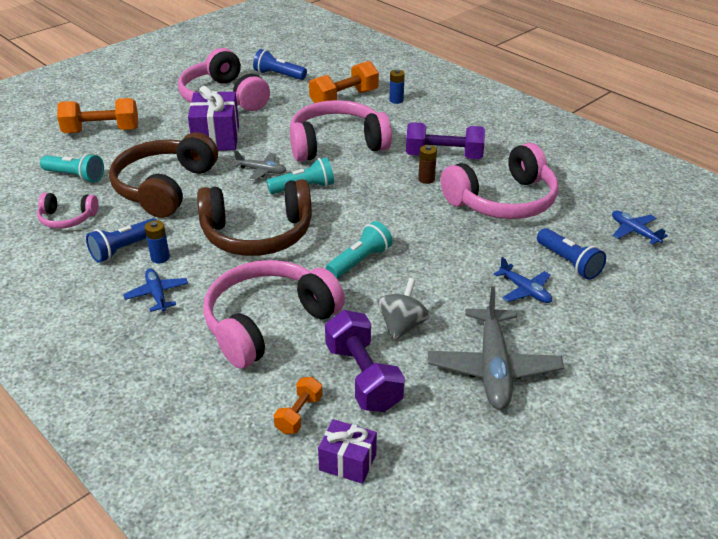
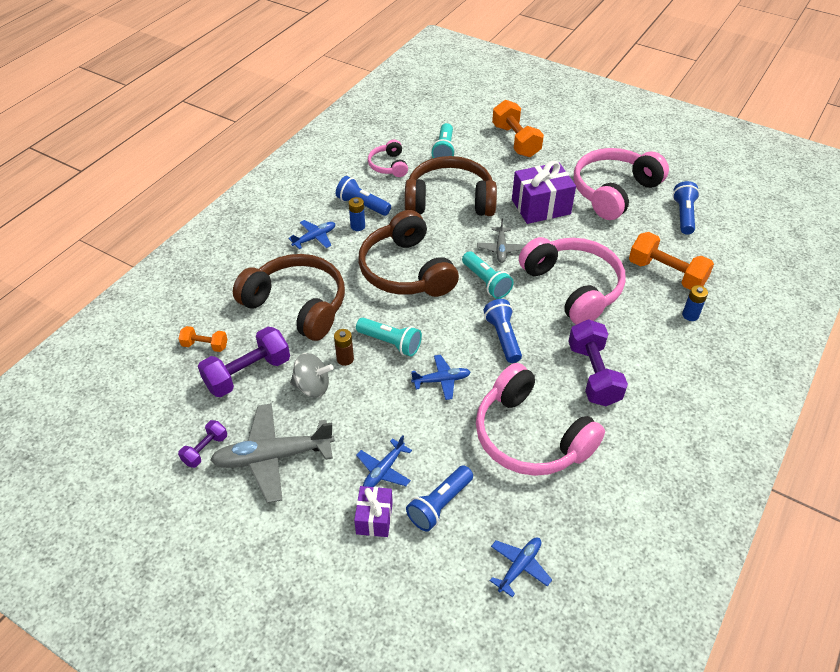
camera: 75 degrees right, 10 degrees up
(268, 323) = (297, 305): pink headphones -> brown headphones
(348, 462) = (163, 382): purple gift -> purple gift (374, 518)
(382, 192) = (503, 337): none -> blue flashlight
(423, 237) = (441, 380): none -> blue plane
(426, 179) = (542, 367): brown battery -> brown battery (345, 359)
(471, 426) = (205, 450): none -> purple dumbbell

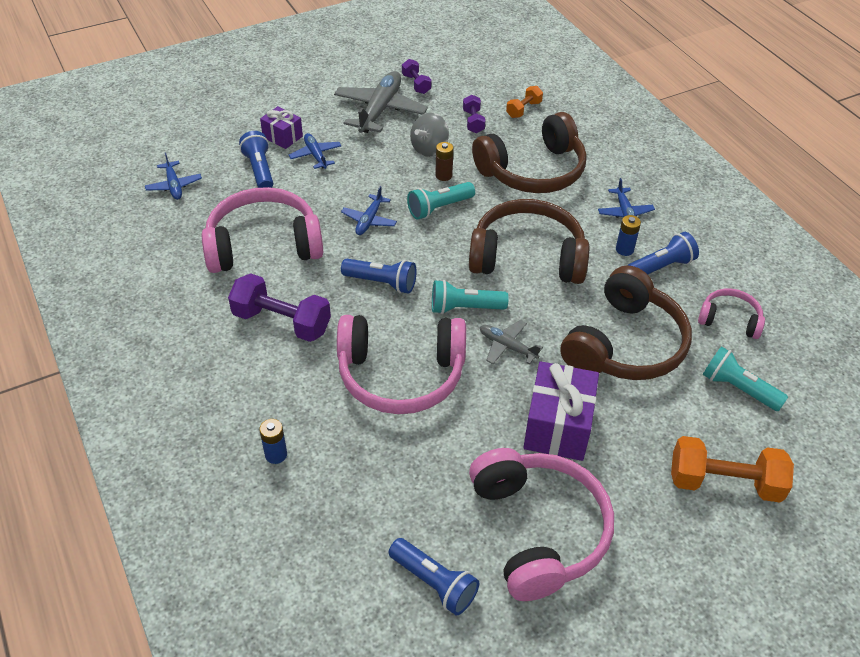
camera: 120 degrees right, 0 degrees up
(248, 373) = (473, 122): purple dumbbell -> purple dumbbell, size x0.54
(666, 274) = (351, 478): orange dumbbell -> none

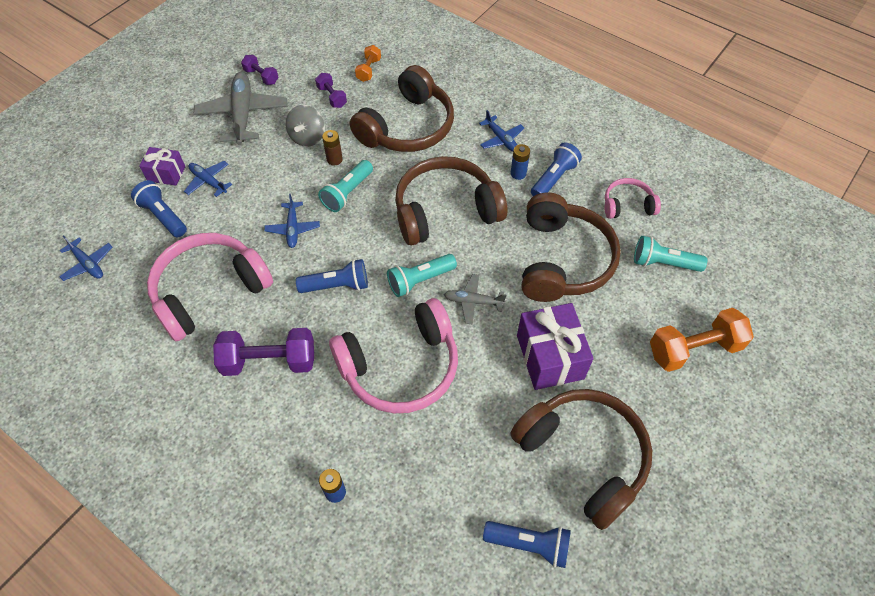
camera: 25 degrees left, 10 degrees up
(539, 530) = (583, 456): pink headphones -> brown headphones

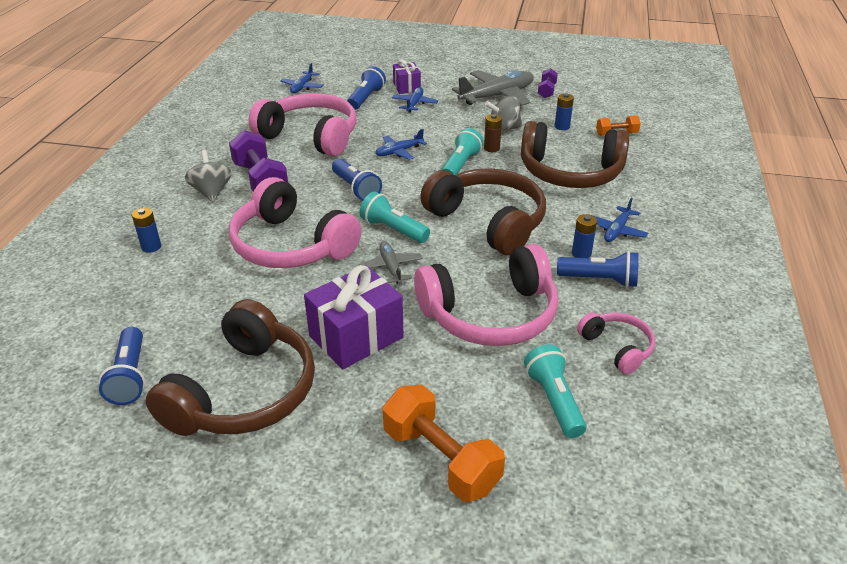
camera: 65 degrees right, 20 degrees down
(263, 412) = (211, 192): none -> grey spinning top
(332, 97) = (562, 127): purple dumbbell -> blue battery
(347, 193) = (460, 165): turquoise flashlight -> turquoise flashlight turned 105 degrees clockwise
(562, 260) = (490, 315): brown headphones -> pink headphones

